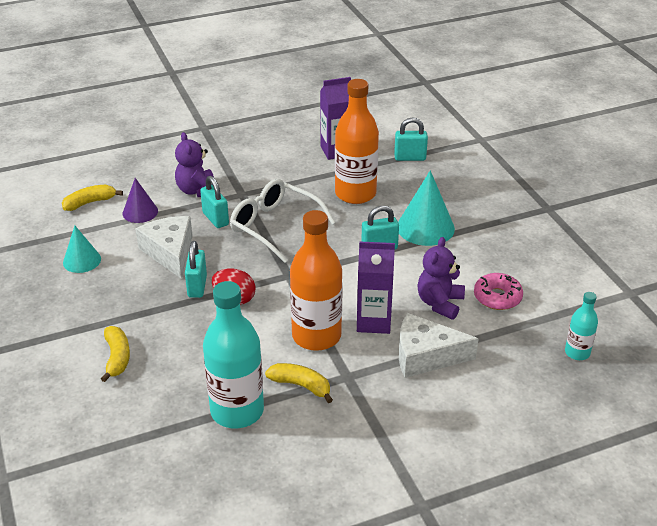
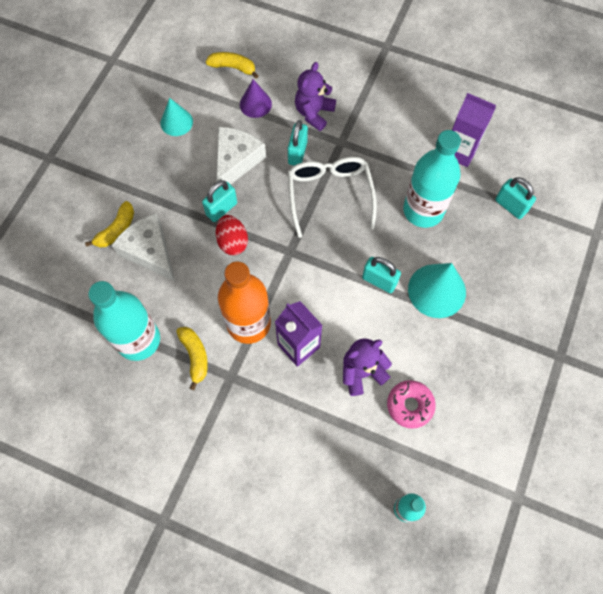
camera: 45 degrees right, 30 degrees up
(355, 194) = (423, 210): orange bottle -> turquoise bottle
(425, 356) = (298, 408): white cheese -> white cheese (149, 251)

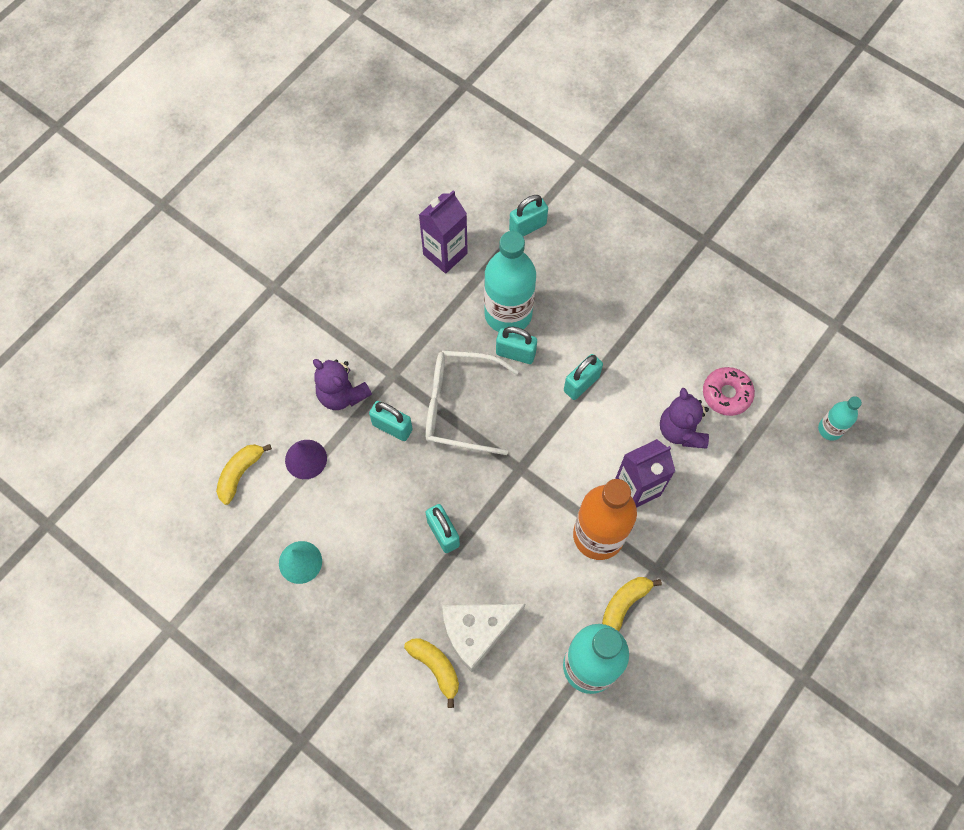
camera: 75 degrees left, 0 degrees up
(195, 356) = (624, 604): yellow banana -> yellow banana turned 45 degrees counterclockwise
(232, 242) = (491, 530): red egg -> none
(236, 161) = (381, 501): white cheese -> none
(389, 224) = (515, 353): none -> turquoise padlock
(437, 290) = (607, 330): turquoise cone -> none

